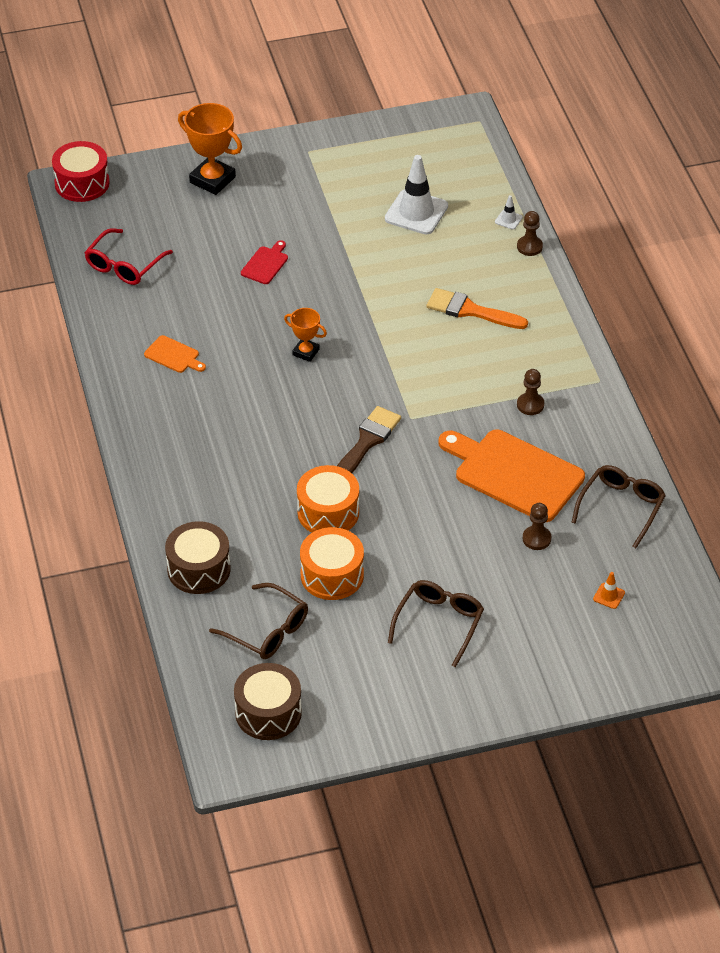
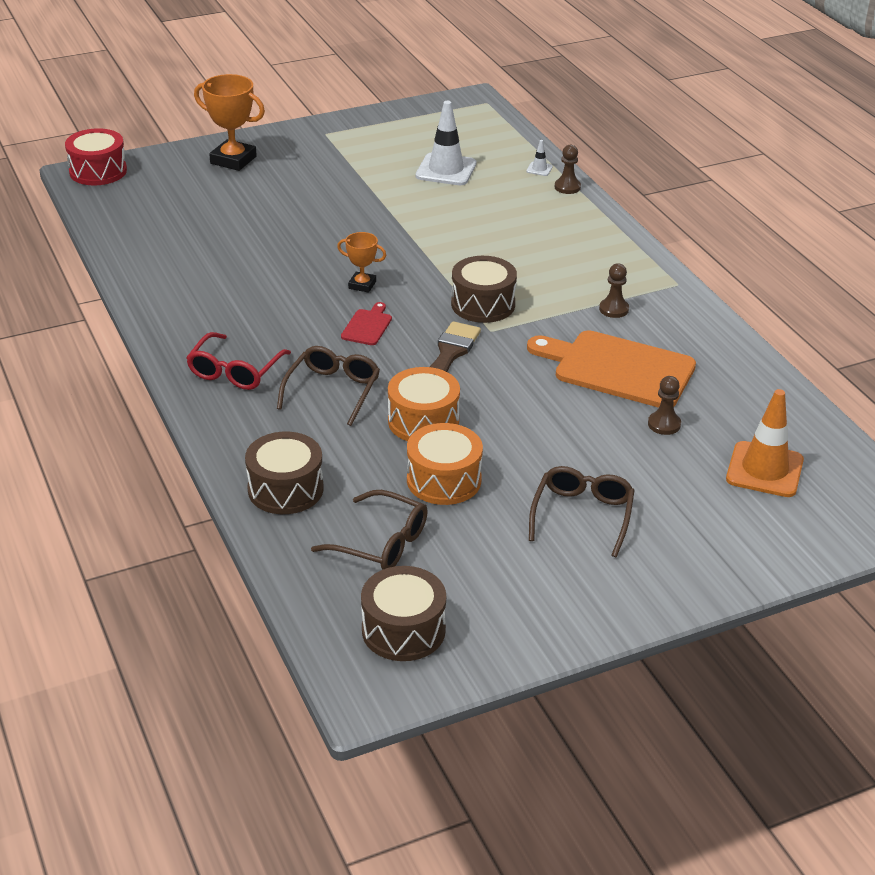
camera: 10 degrees left, 10 degrees down
(124, 265) = (152, 230): red glasses -> red glasses (235, 371)
(174, 355) = (219, 299): orange cutting board -> none
(265, 264) = (302, 219): red cutting board -> red cutting board (367, 326)
(411, 386) = (483, 304): none -> brown drum
(470, 310) = (525, 239): orange brush -> none
(609, 596) = (764, 470): orange traffic cone -> orange traffic cone, size x2.32
(621, 507) = (744, 388): brown glasses -> brown glasses (332, 391)

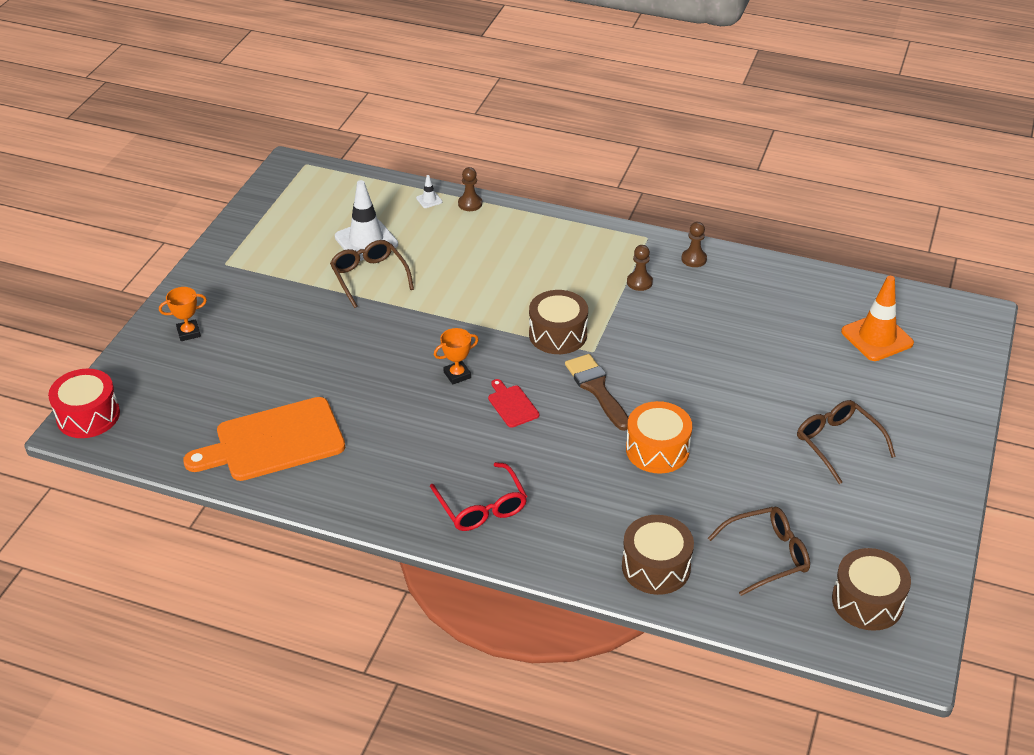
camera: 45 degrees left, 5 degrees up
(233, 160) = (188, 333): orange trophy -> orange trophy, size x0.57
(332, 391) = (568, 471): brown glasses -> brown glasses (369, 277)
(444, 480) = (733, 482): orange drum -> none
(618, 369) = (706, 325): orange cutting board -> orange cutting board (274, 441)
(664, 424) = (786, 346): brown pawn -> brown pawn (694, 259)

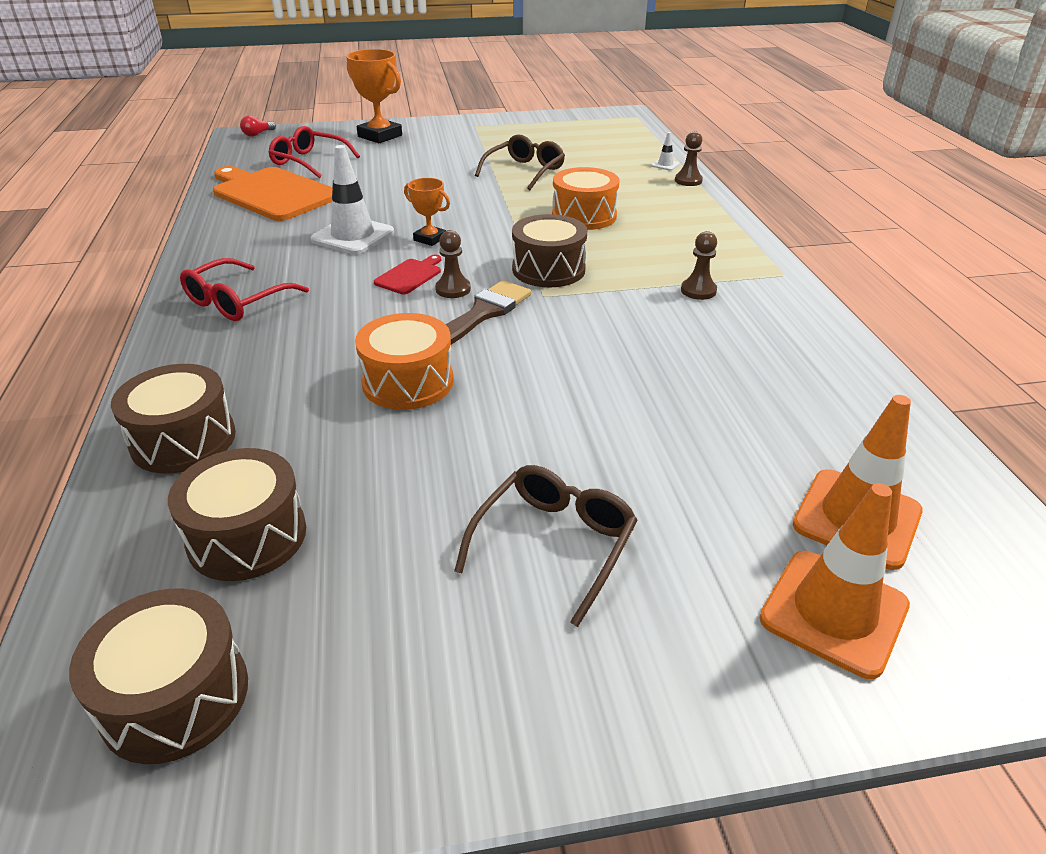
camera: 60 degrees right, 5 degrees down
(88, 416) = (257, 134): red drum -> red light bulb
(188, 333) = (380, 136): orange trophy -> orange trophy, size x1.76
(212, 398) = (309, 161): none -> red glasses
(366, 240) = (572, 158): white traffic cone -> white traffic cone (353, 236)
(486, 282) = (584, 216): none -> orange drum
(694, 259) = (792, 312): brown pawn -> brown pawn (453, 289)
(767, 555) = (247, 536): brown glasses -> brown drum
(926, 376) = (834, 612): none -> orange traffic cone

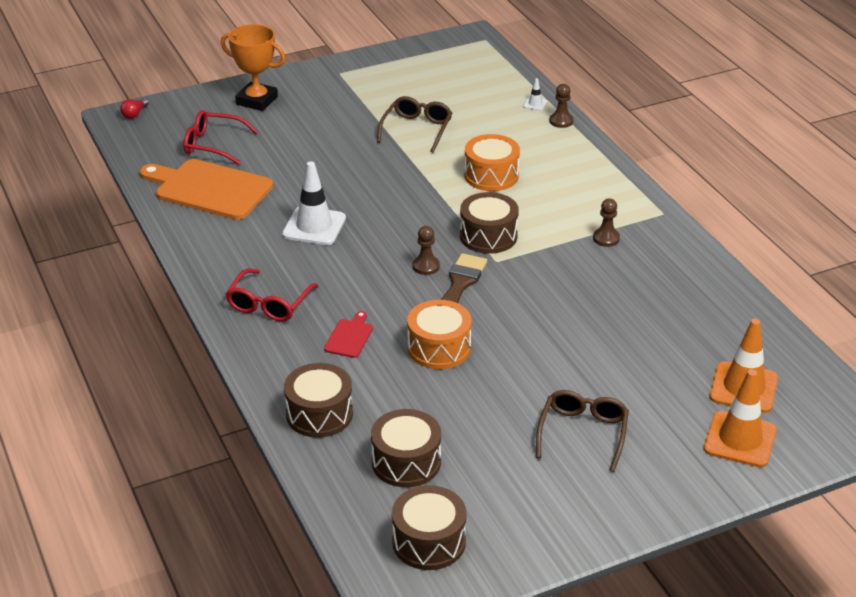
camera: 15 degrees left, 0 degrees up
(410, 275) = (385, 259): red cutting board -> red cutting board (349, 337)
(430, 239) = (379, 219): orange trophy -> none

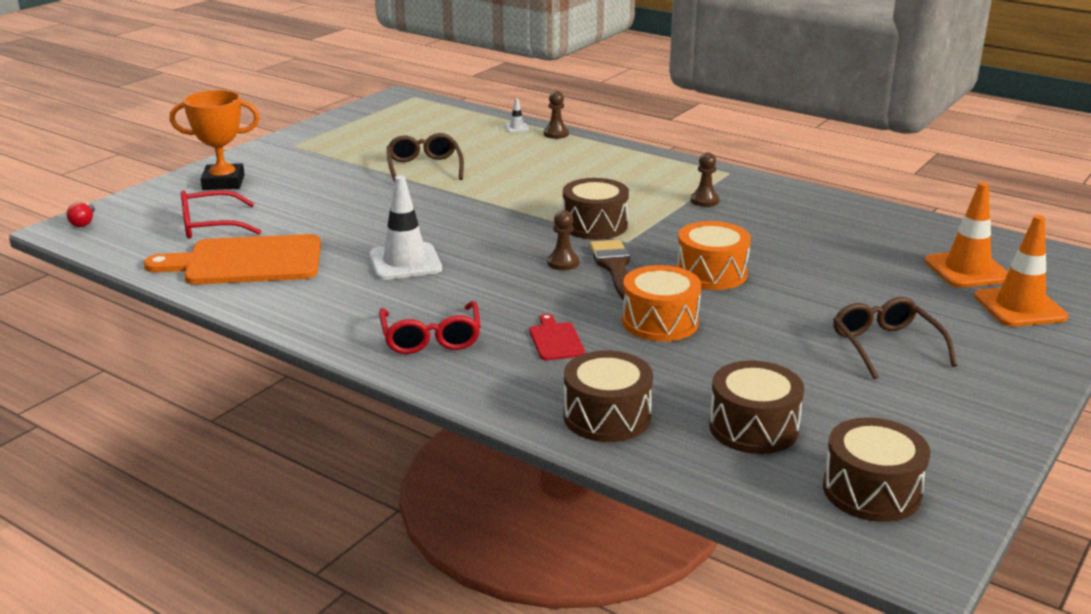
camera: 30 degrees left, 10 degrees down
(491, 175) = (540, 183): orange drum -> orange drum (711, 273)

